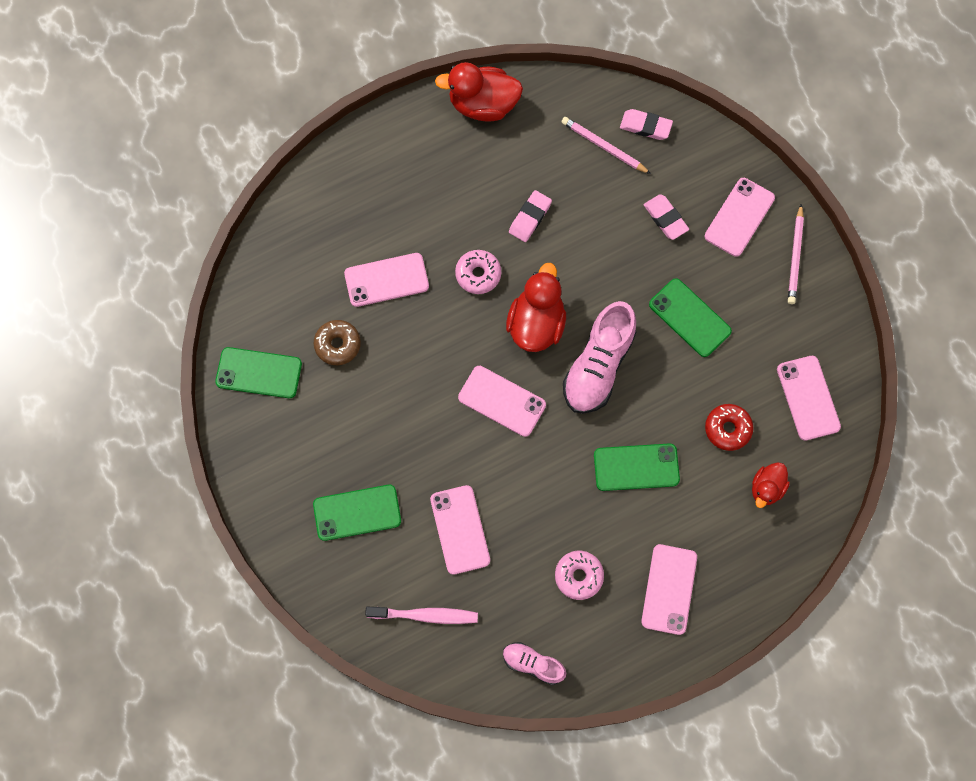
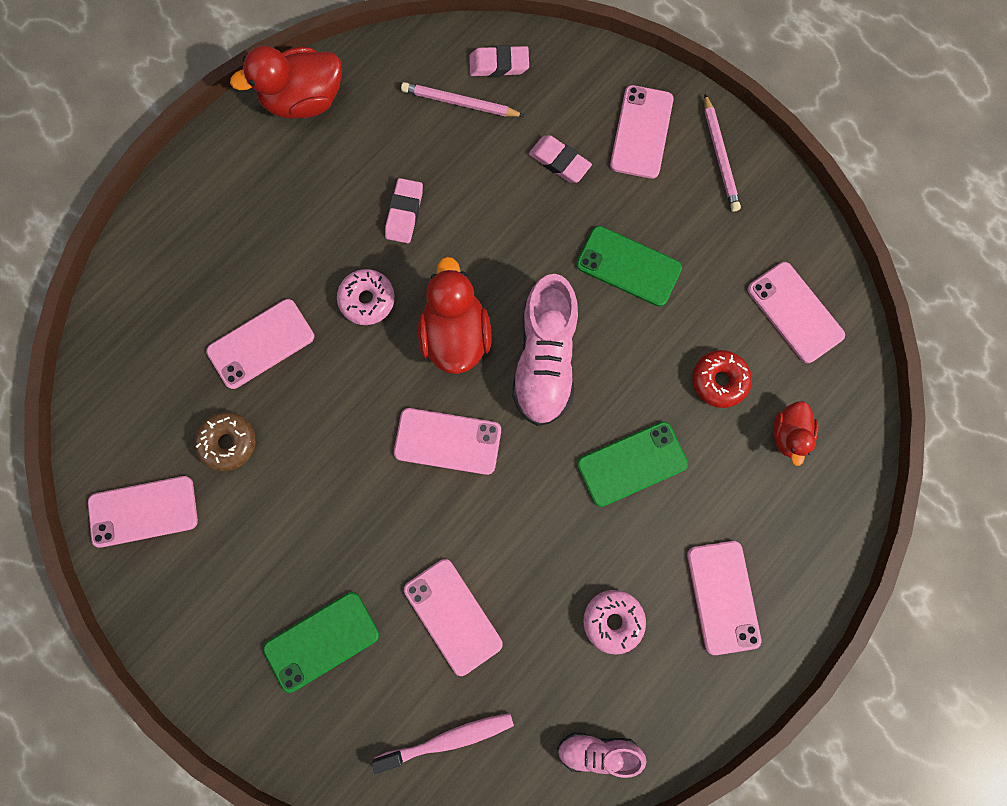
camera: 20 degrees left, 5 degrees up
(259, 373) = (143, 511): green phone -> pink phone

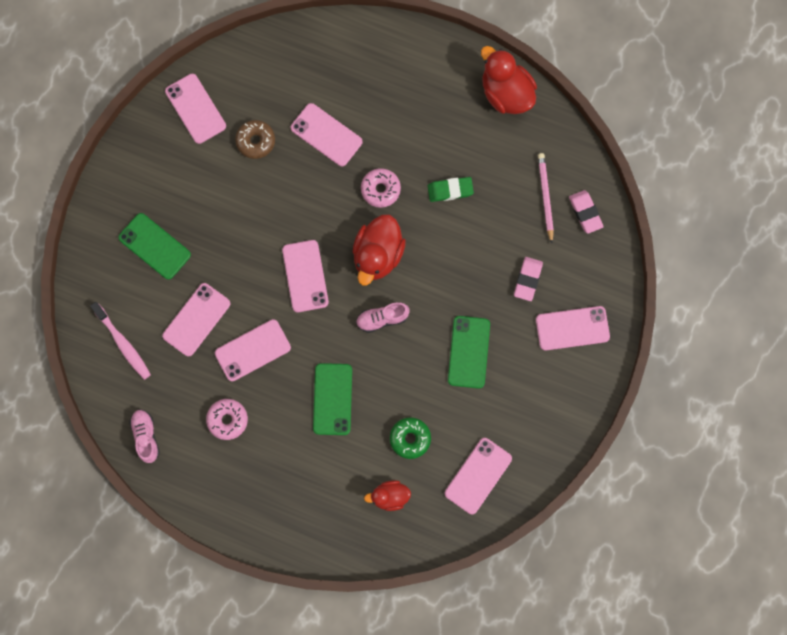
camera: 70 degrees right, 0 degrees up
(404, 213) = (450, 190): pink eraser -> green eraser
(455, 335) = (378, 255): red duck -> red duck turned 135 degrees clockwise
(545, 360) = (382, 319): pink shoe -> pink shoe, size x0.55
(632, 464) = (332, 399): green phone -> green phone turned 45 degrees clockwise
(719, 381) = (410, 438): red donut -> green donut
(720, 156) = (575, 388): pink pencil -> none
(723, 597) = (266, 485): pink phone -> pink phone (252, 350)

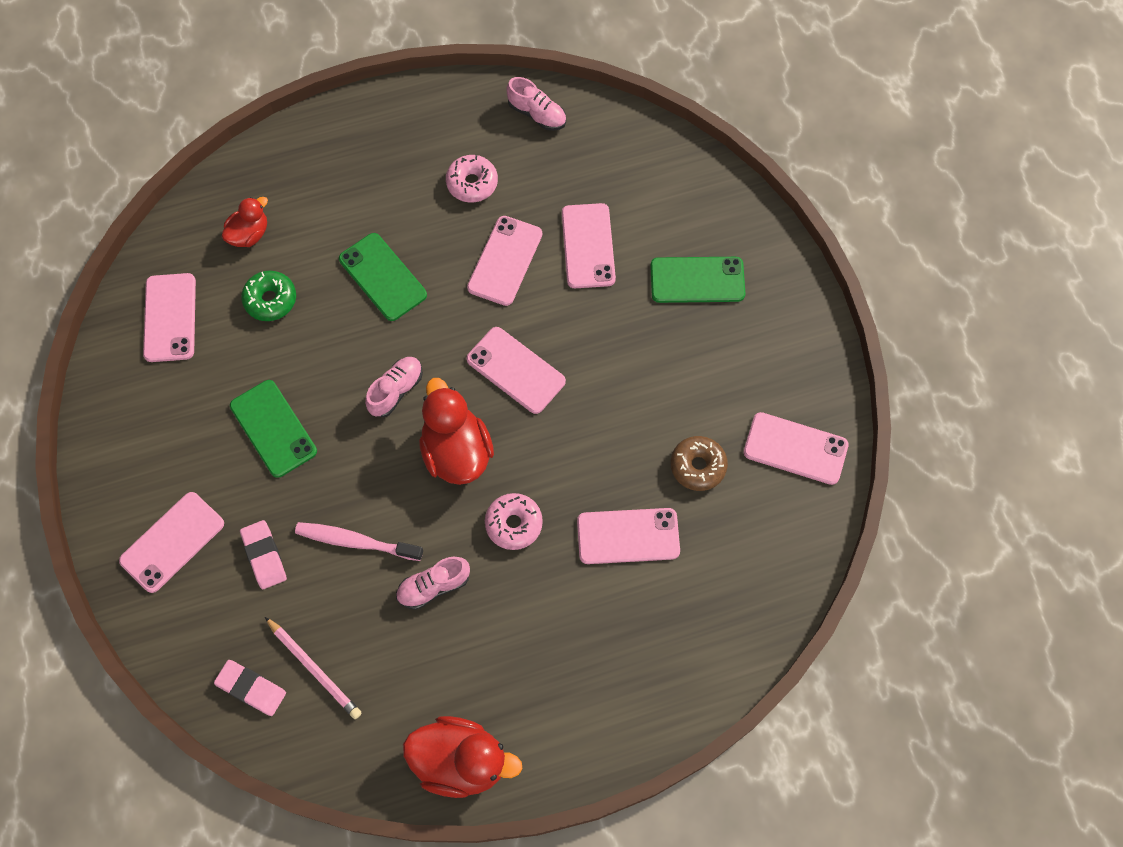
camera: 140 degrees right, 10 degrees down
(123, 343) = (638, 172): pink toothbrush -> pink toothbrush (355, 541)
(450, 190) = (433, 586): green eraser -> pink shoe

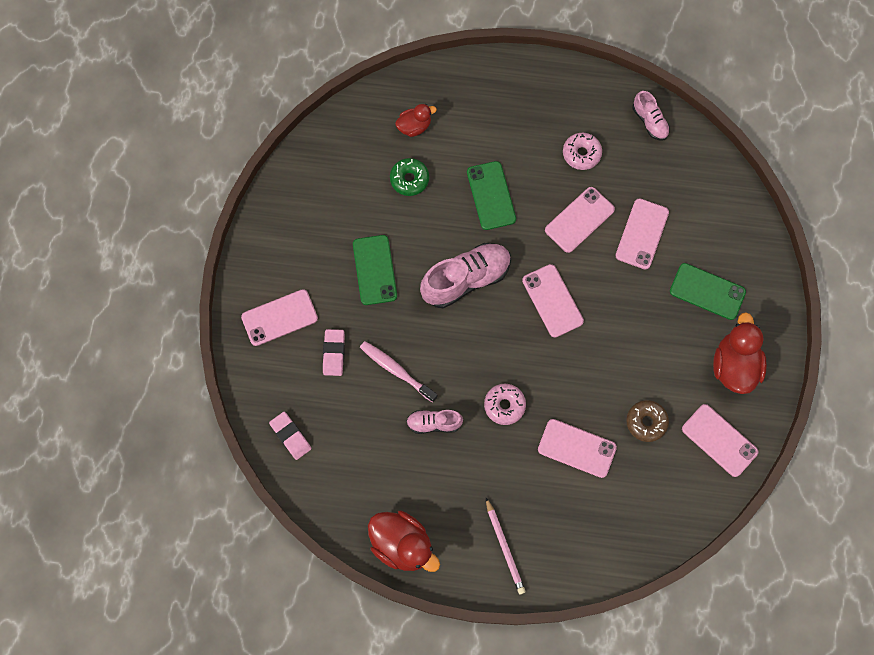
camera: 25 degrees right, 5 degrees up
(170, 318) = (338, 163): pink phone -> none
(314, 669) = (335, 442): pink pencil -> pink pencil (504, 547)
(396, 390) = (466, 279): pink shoe -> pink shoe, size x1.83
(456, 451) = (488, 339): red duck -> red duck (734, 365)

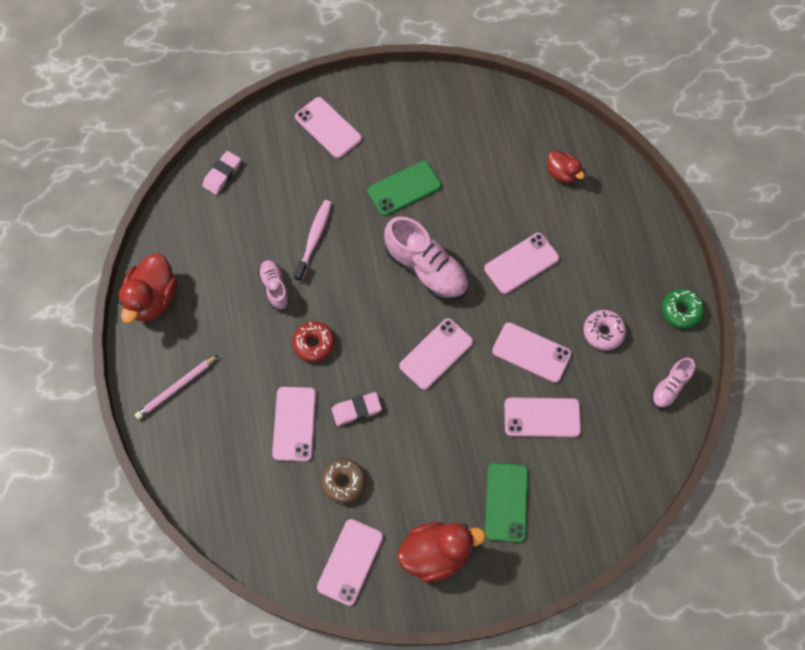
camera: 70 degrees right, 5 degrees down
(334, 353) = (311, 182): pink eraser -> pink eraser (356, 410)
(409, 179) = (506, 187): green donut -> green donut (681, 311)
(491, 195) = (521, 263): green phone -> pink phone
(504, 405) = (314, 344): pink donut -> red donut

